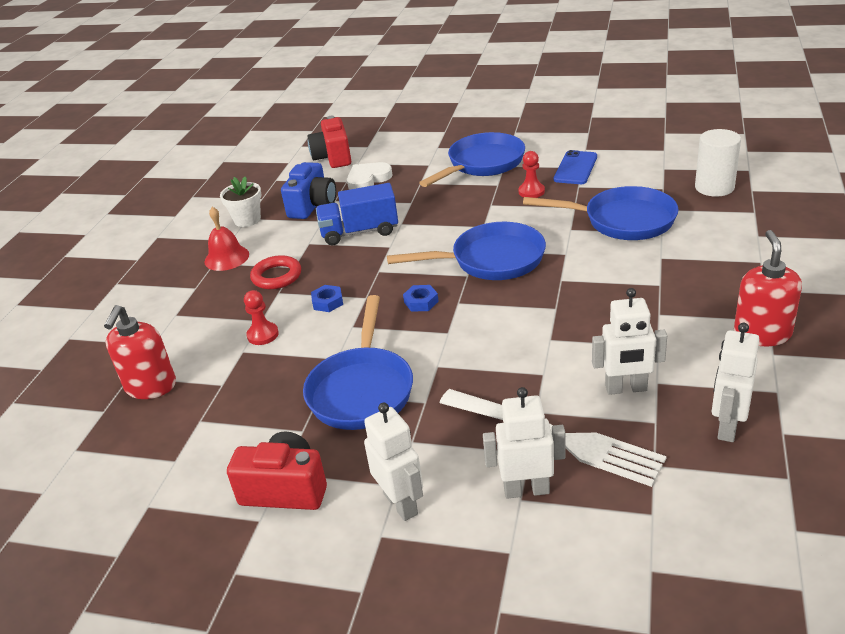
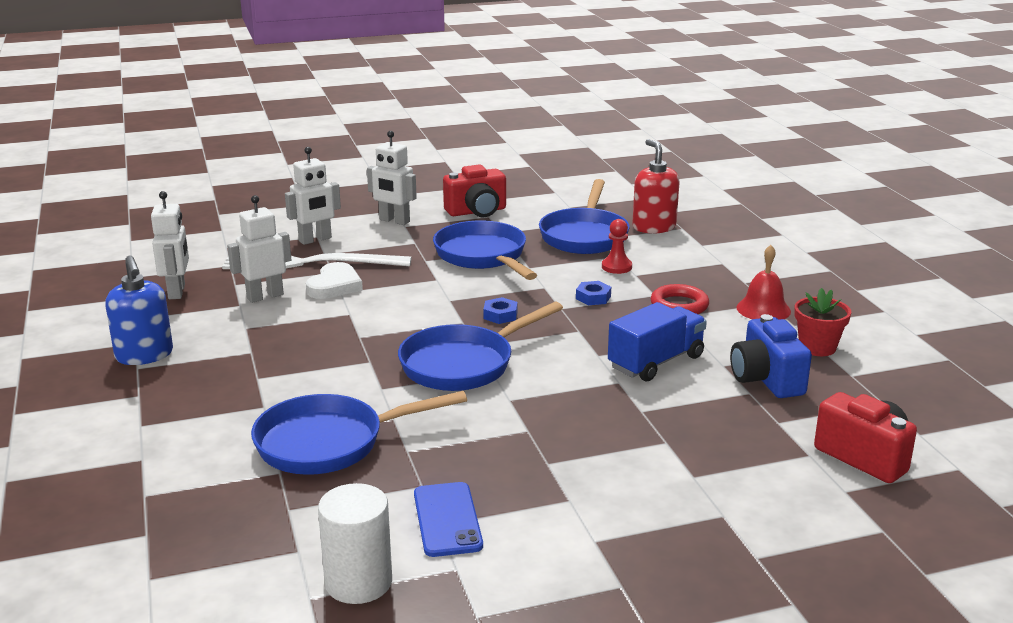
camera: 145 degrees right, 10 degrees down
(247, 220) = (817, 347): white flower pot -> red flower pot
(368, 179) = (751, 431): white heart -> white heart (334, 286)
(482, 164) = (607, 495): blue pan -> blue pan (584, 235)
(531, 191) = (486, 461): red pawn -> none
(714, 187) = (206, 527): white cylinder -> white cylinder (358, 582)
(762, 333) = (144, 355): red soap dispenser -> blue soap dispenser

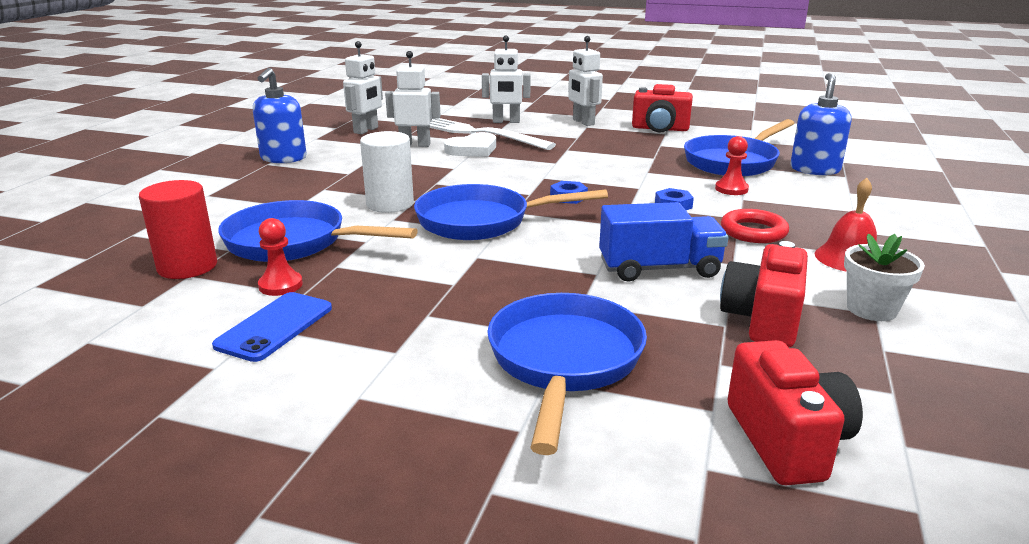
camera: 35 degrees right, 0 degrees up
(270, 502) = (187, 267): none -> red cylinder
(358, 582) = (134, 345): white cylinder -> white cylinder (390, 204)
(389, 485) = (280, 285): none -> red pawn
(483, 256) = (619, 156): blue pan -> blue pan (564, 362)
(653, 227) = (814, 169): red soap dispenser -> blue soap dispenser
(766, 379) = (763, 319): blue camera -> red camera
(817, 347) = (871, 309): red flower pot -> white flower pot

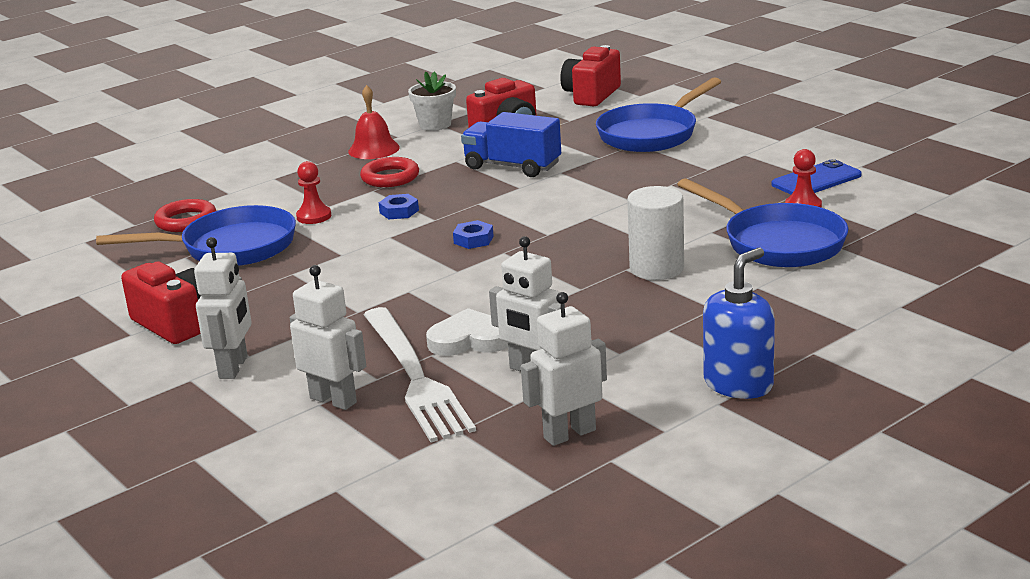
camera: 145 degrees left, 0 degrees up
(187, 267) = (880, 237): red cylinder -> none
(482, 221) = (589, 230): blue pan -> none
(814, 169) = (186, 221): blue soap dispenser -> red ring

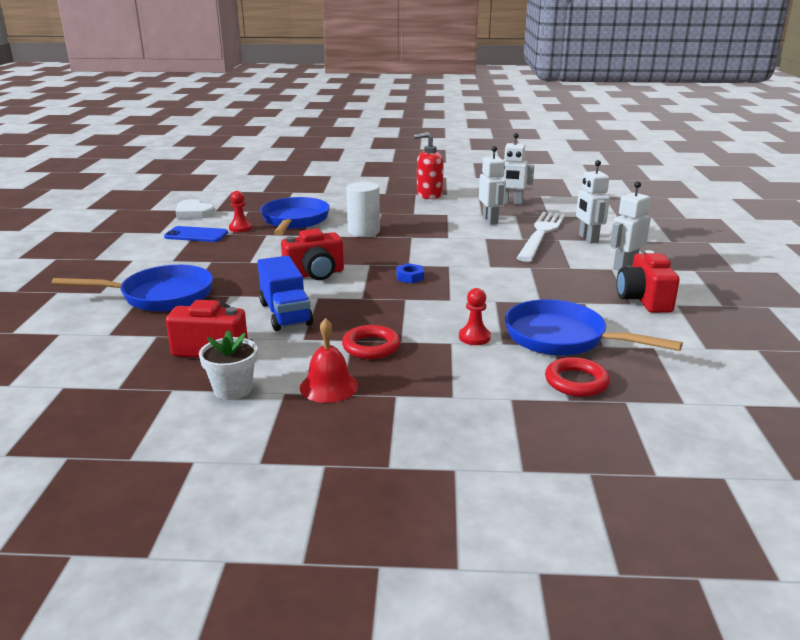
camera: 140 degrees left, 0 degrees up
(399, 211) = (415, 314): blue nut -> none
(469, 340) = (496, 237): white heart -> white heart (194, 213)
(591, 95) = (76, 353): red camera -> red camera (315, 274)
(738, 384) = (429, 195): blue soap dispenser -> red soap dispenser

